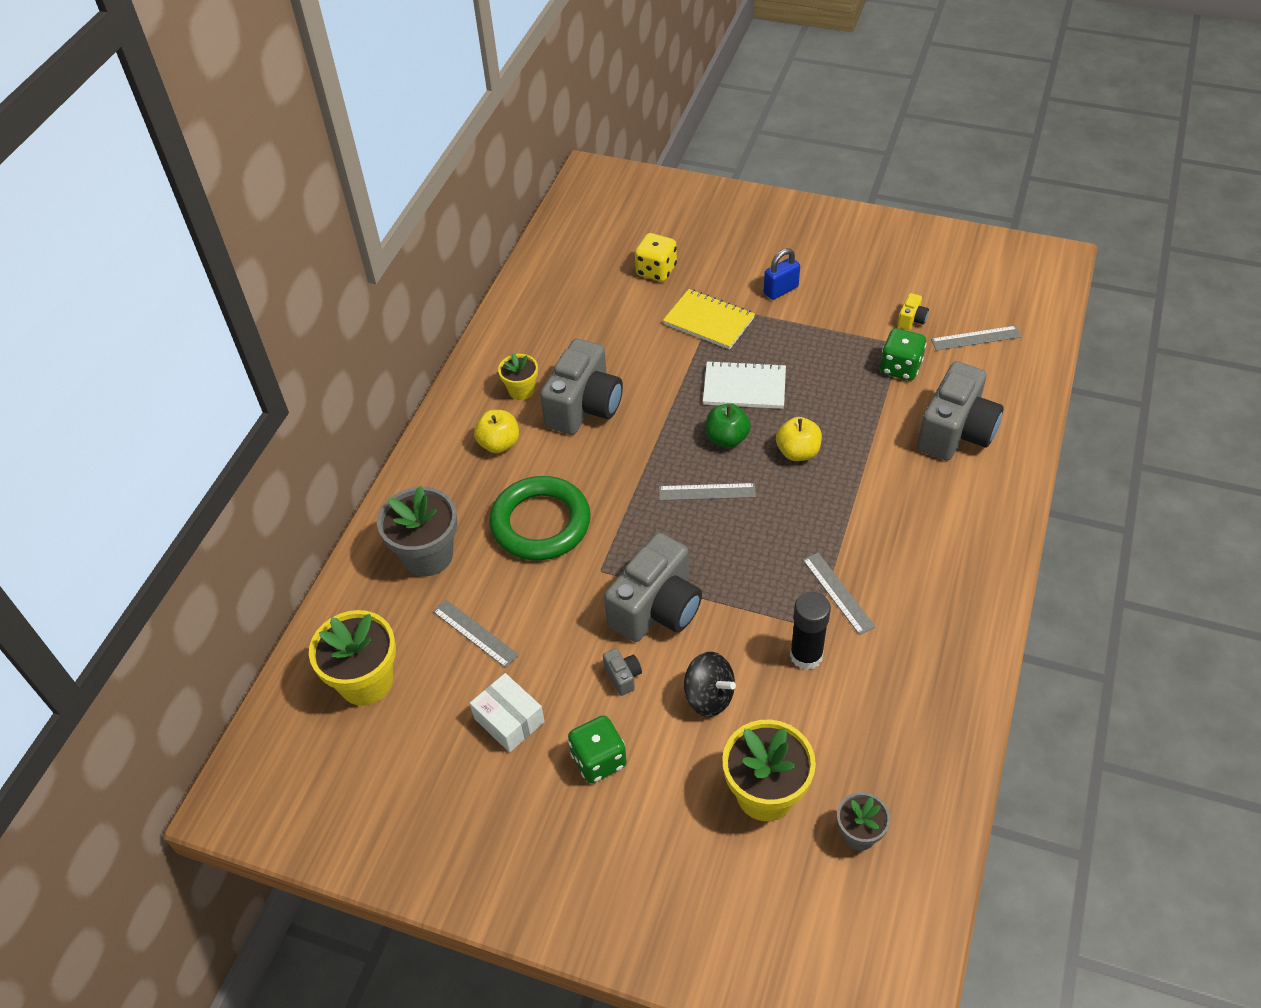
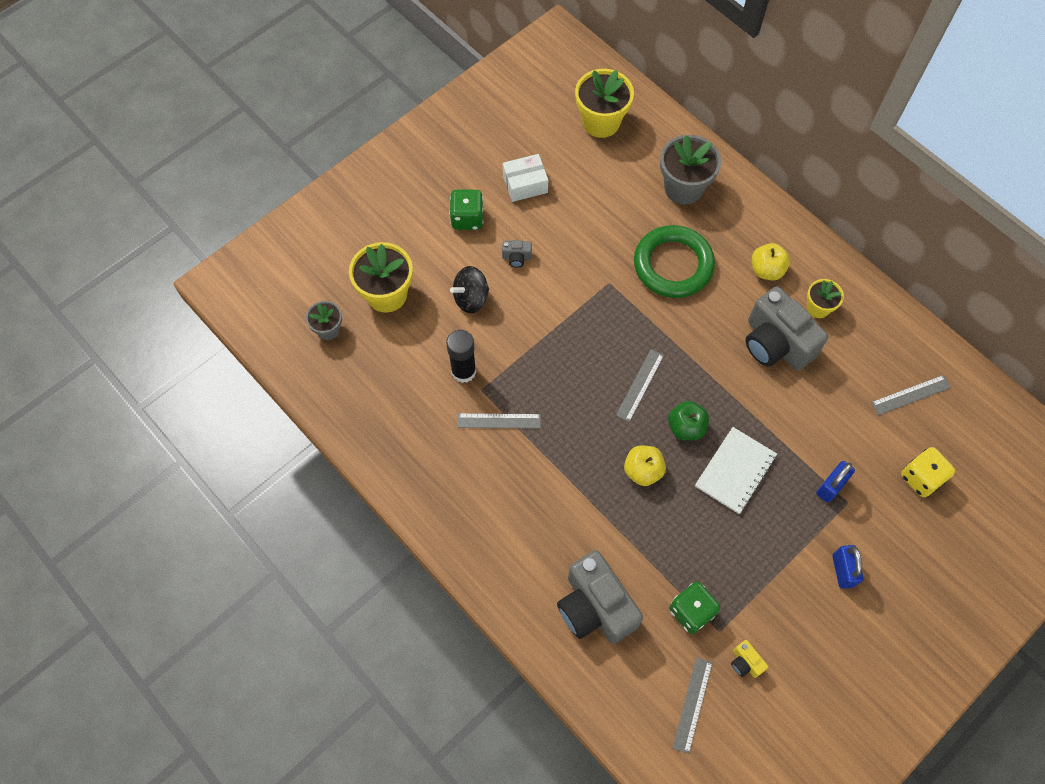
camera: 115 degrees right, 15 degrees up
(475, 633) = (601, 191): grey ruler -> grey ruler (910, 395)
(656, 608) = (557, 301): grey camera -> none
(708, 321) = (831, 486): yellow notebook -> blue padlock

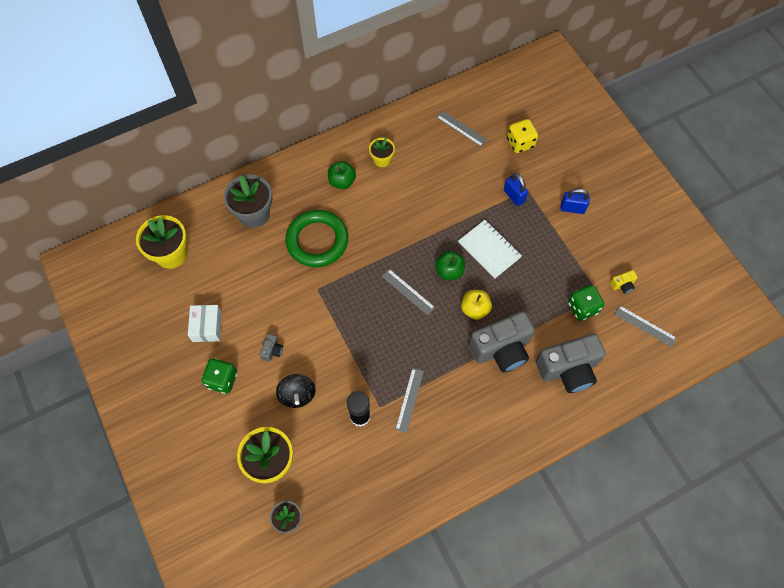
camera: 75 degrees left, 0 degrees up
(766, 270) = (342, 181): yellow apple -> green apple
(776, 343) = (401, 194): grey camera -> grey camera (501, 349)
(910, 395) = (461, 128): grey ruler -> grey ruler turned 45 degrees counterclockwise

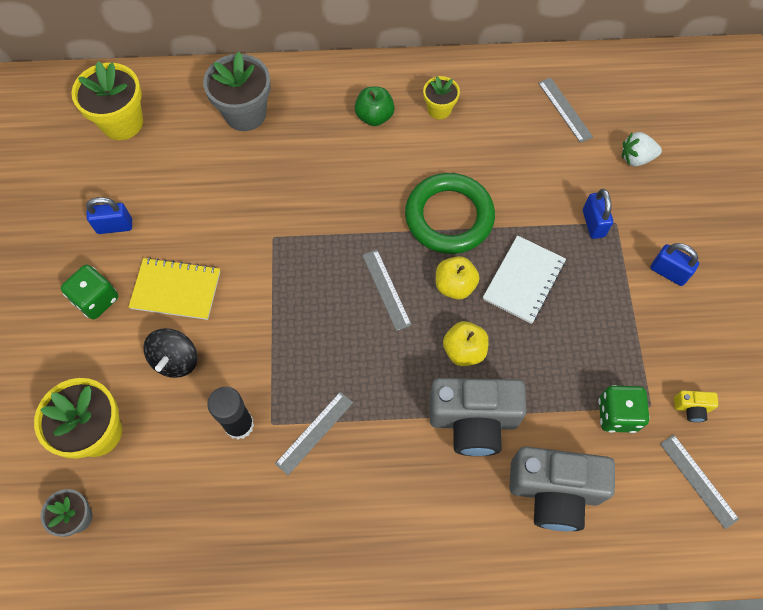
camera: 25 degrees right, 0 degrees up
(207, 326) = (115, 226): white box -> blue padlock
(272, 350) = (176, 290): grey camera -> yellow notebook
(317, 241) = (304, 177): green ring -> green ring (449, 217)
(449, 271) = (455, 285): green apple -> yellow apple
(489, 250) = (523, 280): white notebook -> white notebook turned 45 degrees clockwise
(520, 143) = (636, 158): yellow dice -> white strawberry

